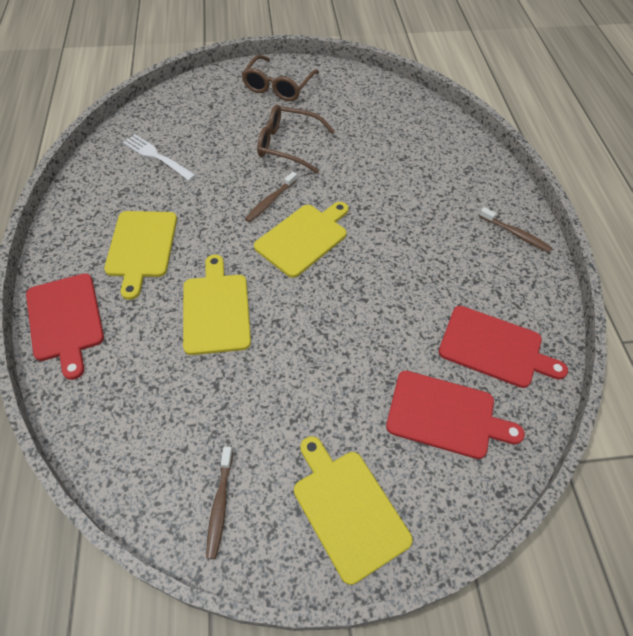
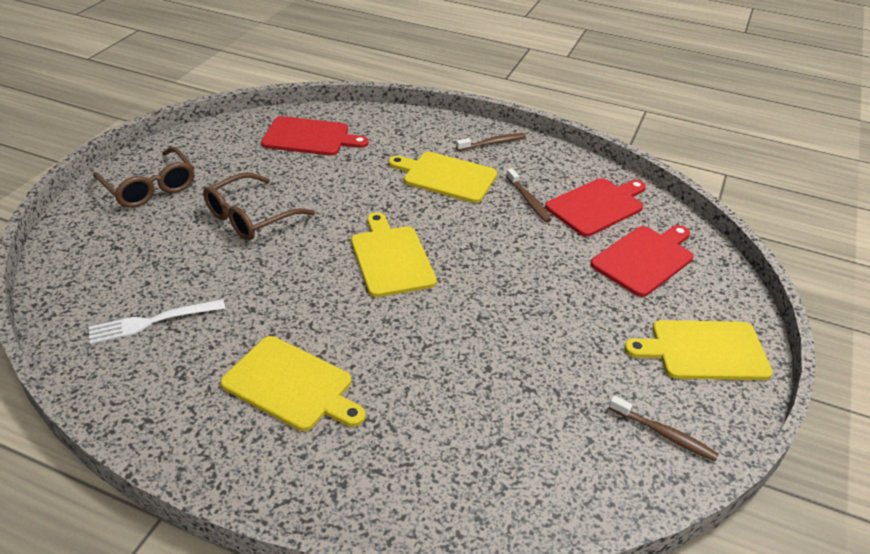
camera: 60 degrees left, 15 degrees down
(65, 320) = (348, 493): red cutting board -> red cutting board (309, 137)
(216, 310) = (434, 354): yellow cutting board -> yellow cutting board (446, 176)
(270, 201) = (319, 260): brown toothbrush -> brown toothbrush (528, 200)

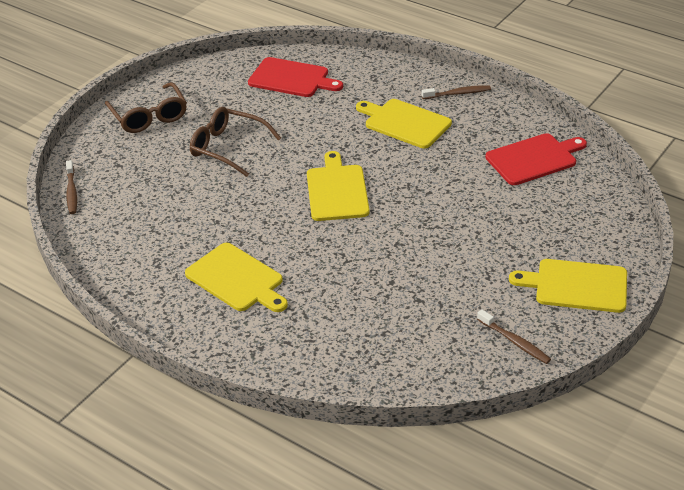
camera: 15 degrees right, 0 degrees up
(152, 322) = (140, 224): white fork -> none
(250, 217) = (228, 148): brown glasses -> brown glasses turned 60 degrees clockwise
(528, 200) = (472, 149): brown toothbrush -> brown toothbrush (71, 192)
(645, 259) = (558, 208): red cutting board -> none

